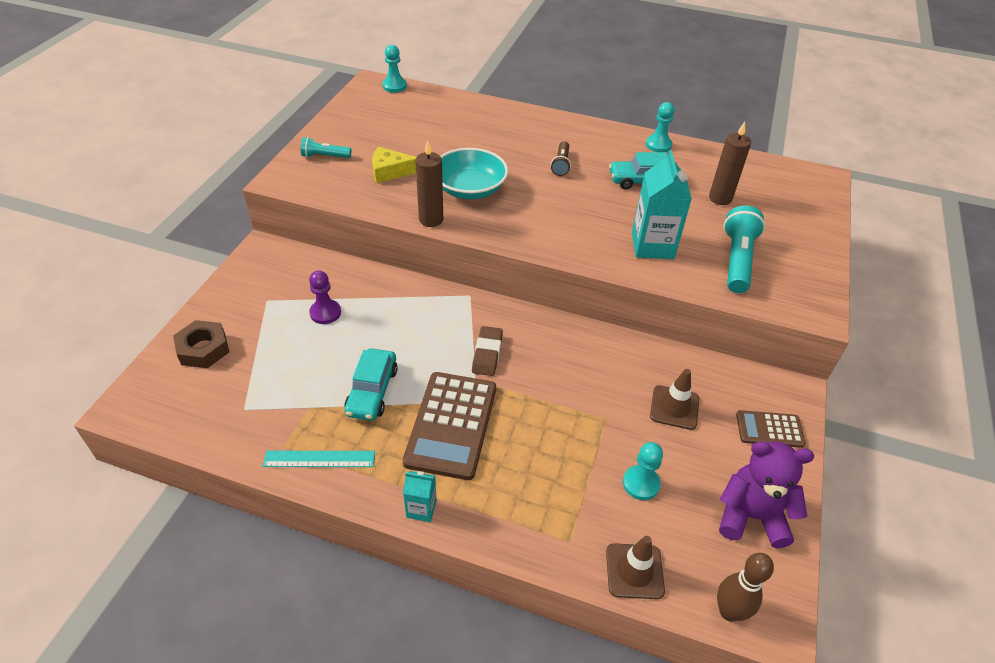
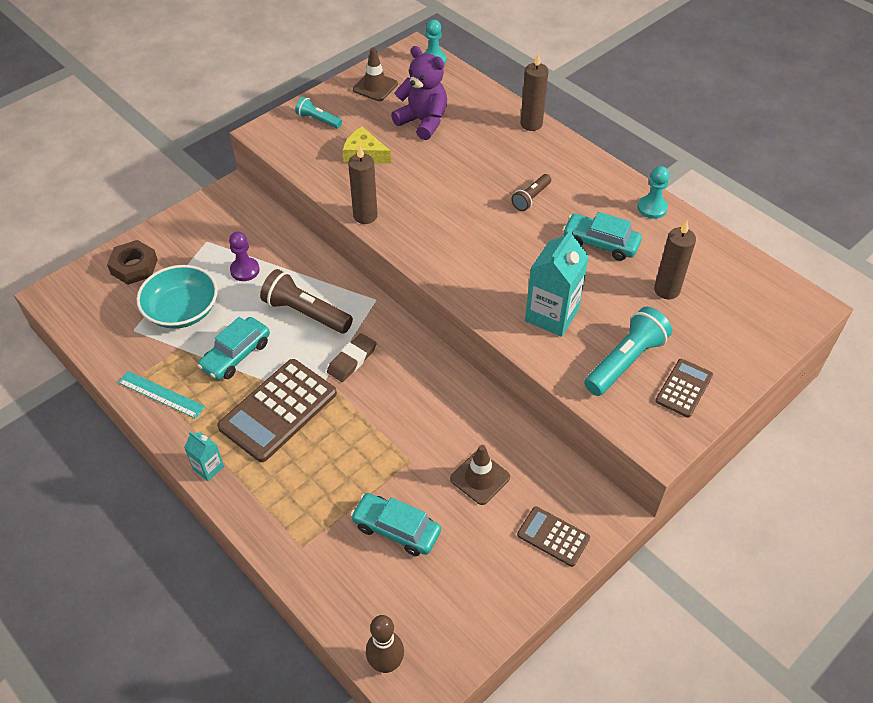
camera: 30 degrees right, 5 degrees up
(413, 329) = (306, 313): none -> brown flashlight
(470, 189) = (423, 196): turquoise bowl -> turquoise bowl (182, 310)
(515, 112) = (531, 124): none -> brown candle
(634, 571) = (335, 595): brown traffic cone -> brown traffic cone (375, 87)
(641, 483) = (396, 529): turquoise pawn -> turquoise car
(751, 516) = (470, 601): purple teddy bear -> purple teddy bear (423, 122)
(795, 264) = (684, 388): none -> brown calculator

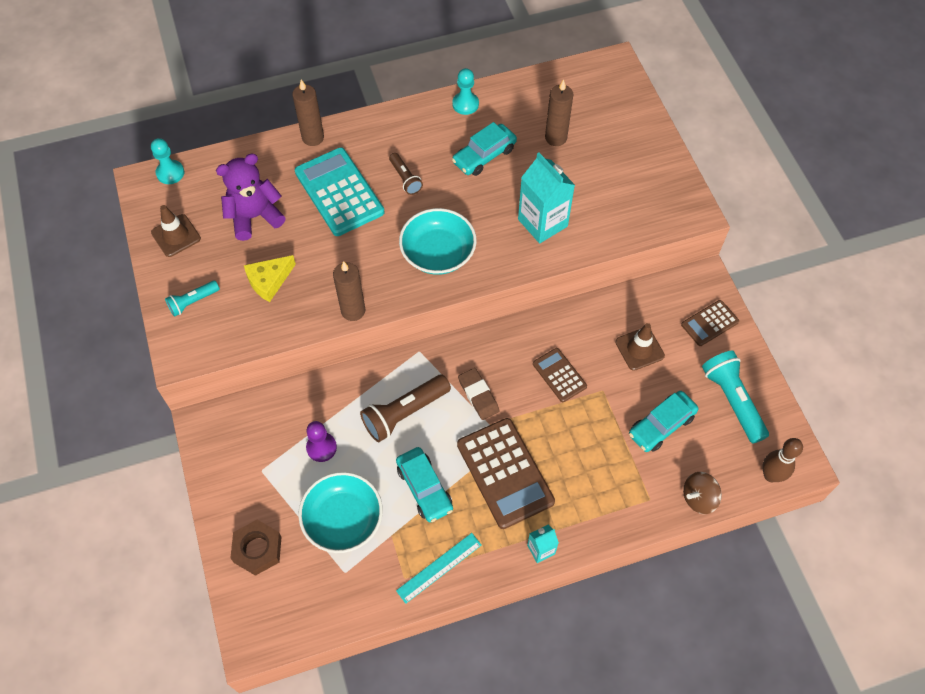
camera: 65 degrees left, 10 degrees up
(324, 594) = (698, 498): none -> brown spinning top
(463, 250) = (438, 253): none -> turquoise bowl
(484, 161) = (339, 192): none -> turquoise calculator
(625, 361) = (611, 197): turquoise flashlight -> turquoise flashlight (732, 400)
(684, 388) = (652, 174): brown calculator -> brown calculator (559, 375)

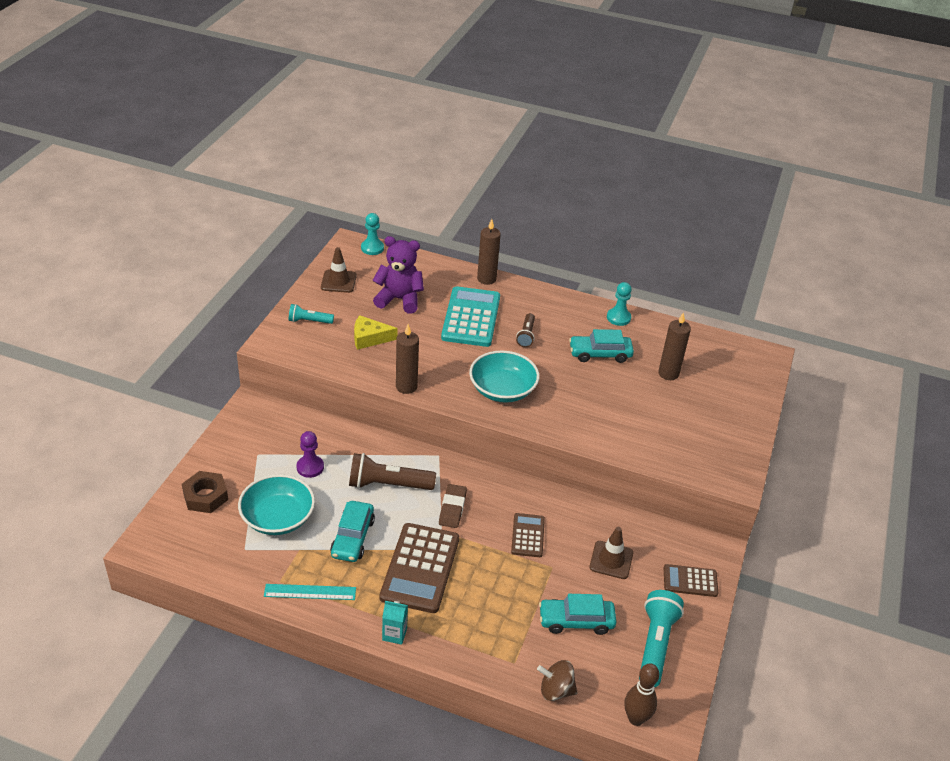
camera: 35 degrees right, 20 degrees down
(542, 223) = (602, 417): turquoise carton -> none

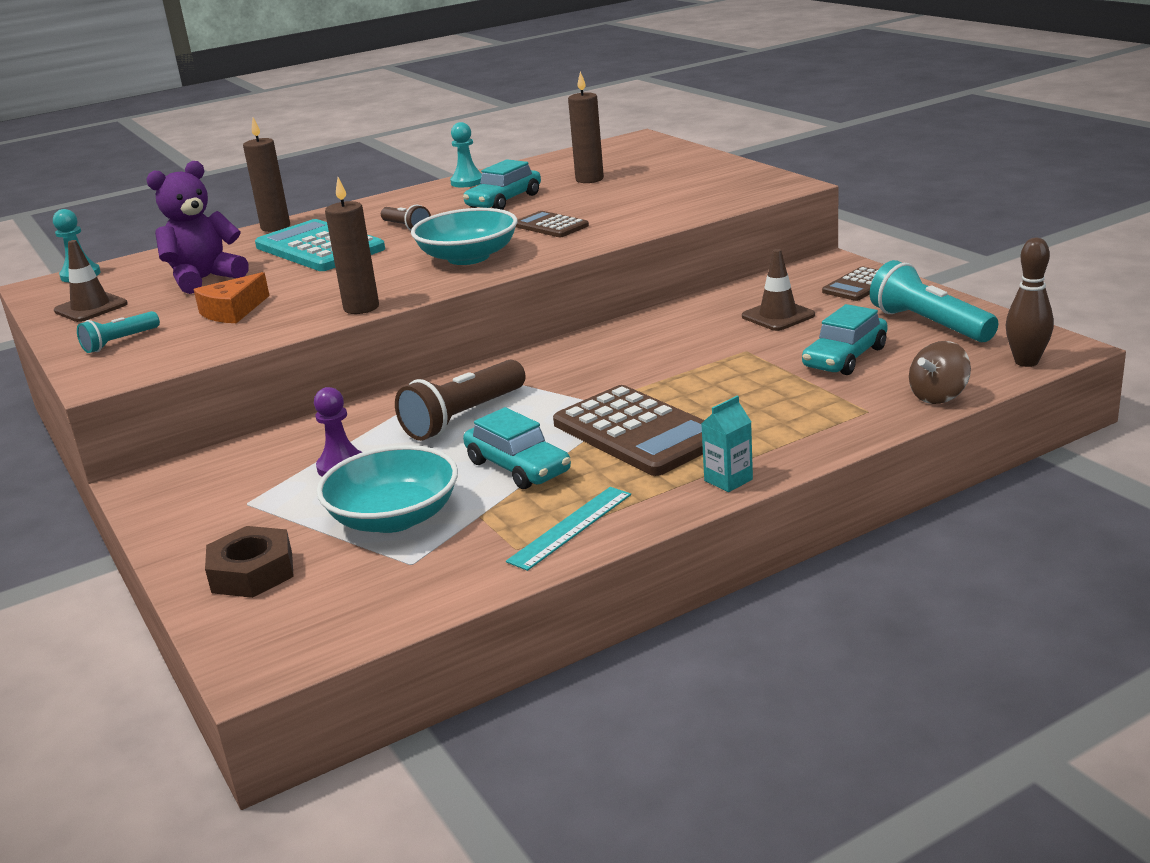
camera: 45 degrees left, 15 degrees down
(369, 338) = (233, 311): yellow cheese -> orange cheese
(452, 508) = (569, 385): brown eraser -> none
(527, 535) = (678, 351): brown calculator -> brown calculator (551, 226)

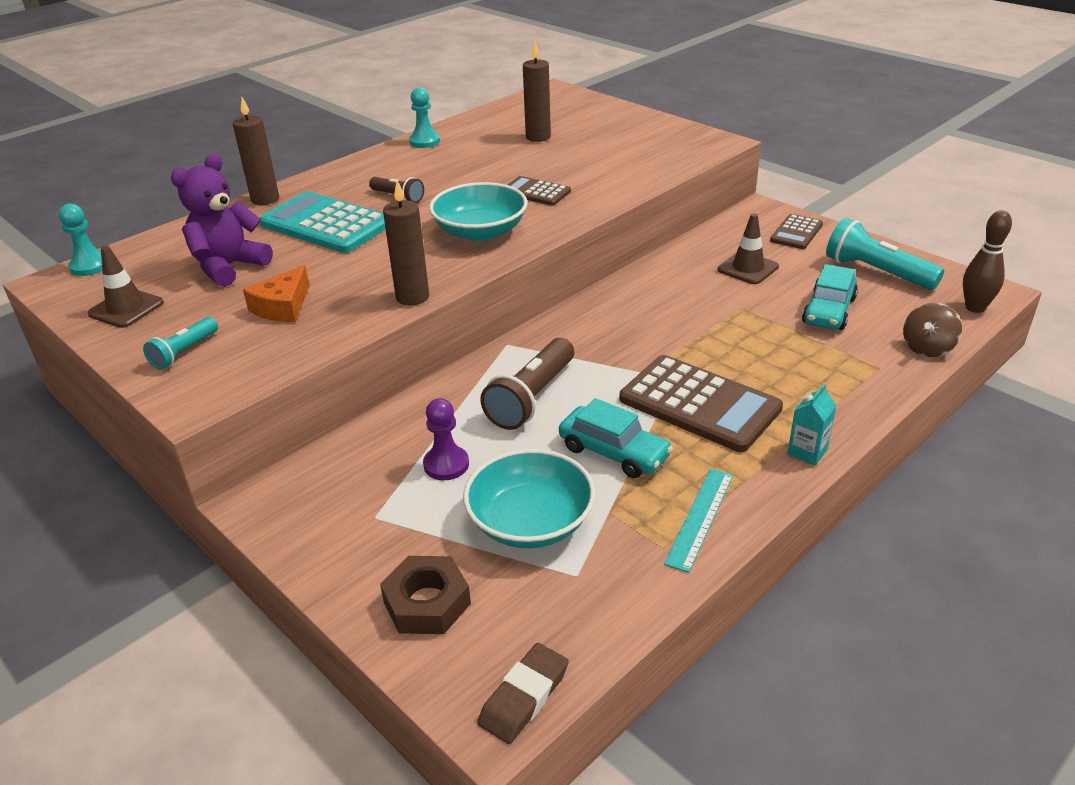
camera: 15 degrees left, 10 degrees up
(297, 652) = (524, 697): none -> brown eraser
(504, 201) = (473, 163): turquoise car -> none

